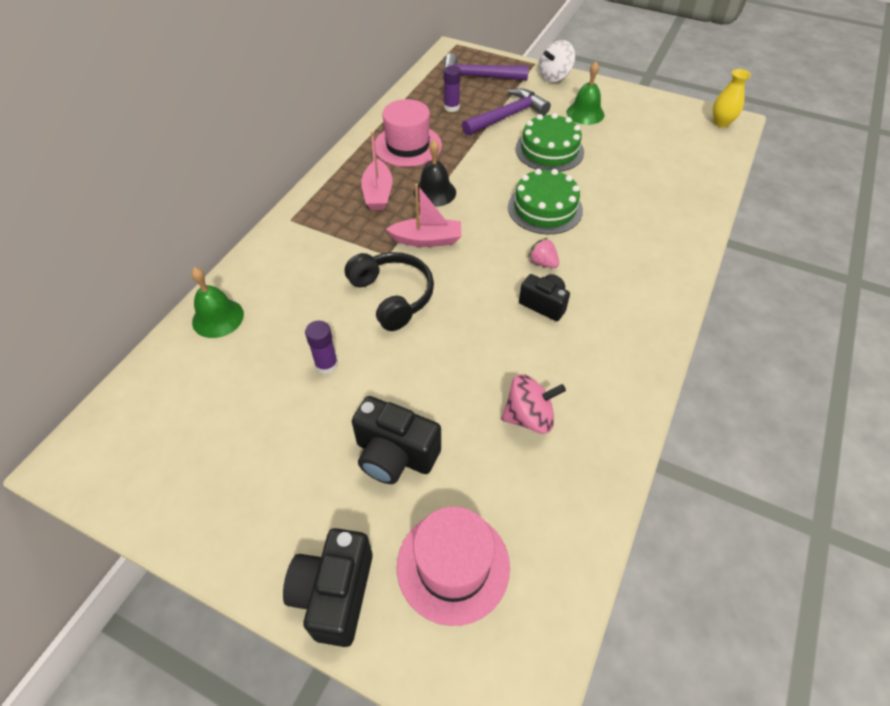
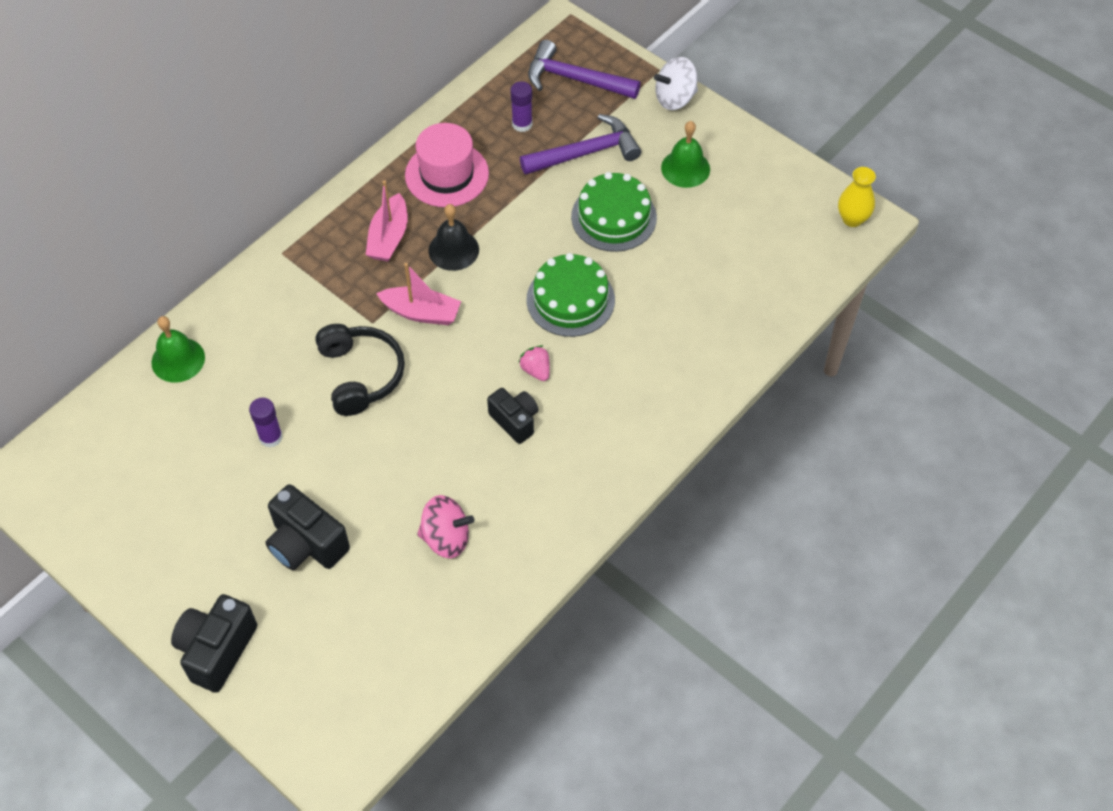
camera: 15 degrees right, 5 degrees up
(453, 566) = (323, 653): pink hat -> none

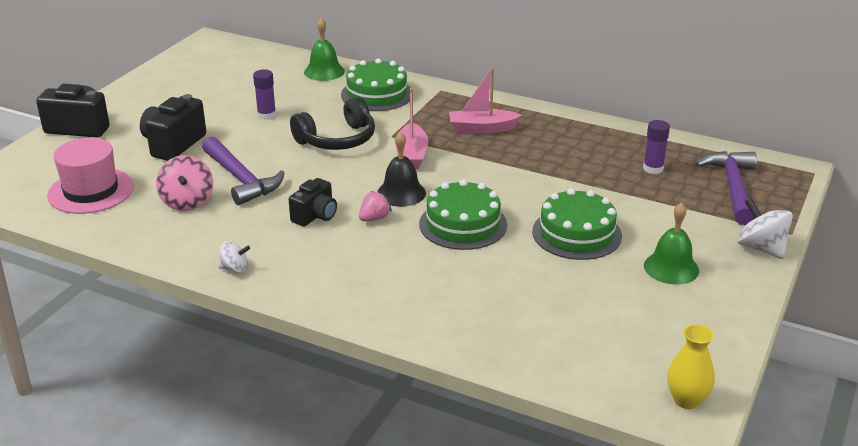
camera: 75 degrees right, 25 degrees down
(265, 316) = (377, 94): none -> green cake
(447, 174) = (566, 142): pink hat -> pink hat (91, 191)
(453, 250) = (486, 158): black bell -> black bell (401, 193)
(585, 153) = (645, 206): purple hammer -> purple hammer (241, 179)
(590, 504) = (235, 269): none -> white spinning top

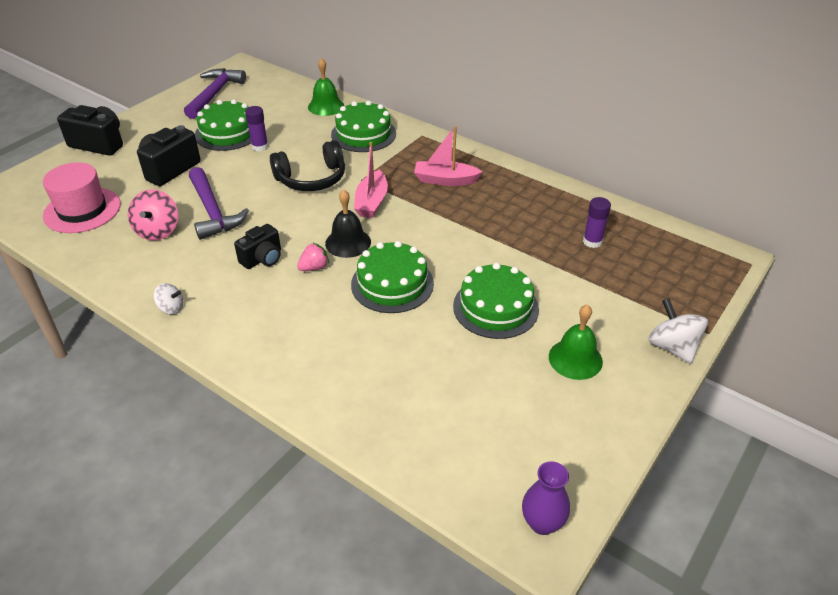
camera: 10 degrees right, 10 degrees up
(224, 105) = (227, 132): none -> green cake
(686, 400) = (542, 523): yellow vase -> purple vase
(732, 187) = (664, 272): purple hammer -> purple hammer (214, 94)

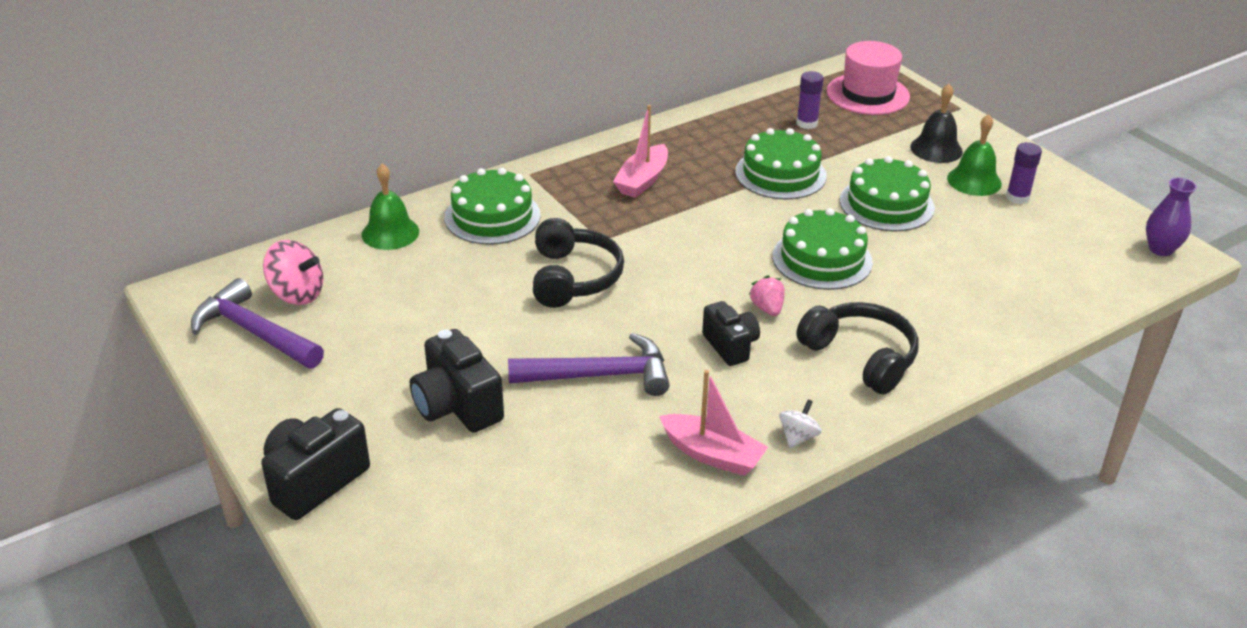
camera: 70 degrees left, 5 degrees down
(82, 210) = (514, 512): pink hat -> pink hat (868, 94)
(158, 231) = (617, 433): pink spinning top -> pink spinning top (297, 294)
(227, 132) = (392, 334): green cake -> green cake (780, 174)
(260, 147) = (457, 309): purple glue stick -> purple glue stick (1017, 197)
(272, 325) = (861, 357): none -> black headphones
(348, 242) = (730, 275): black bell -> black bell (936, 149)
(371, 202) = (656, 241): pink boat -> pink boat (712, 454)
(672, 347) = (973, 129): white spinning top -> none

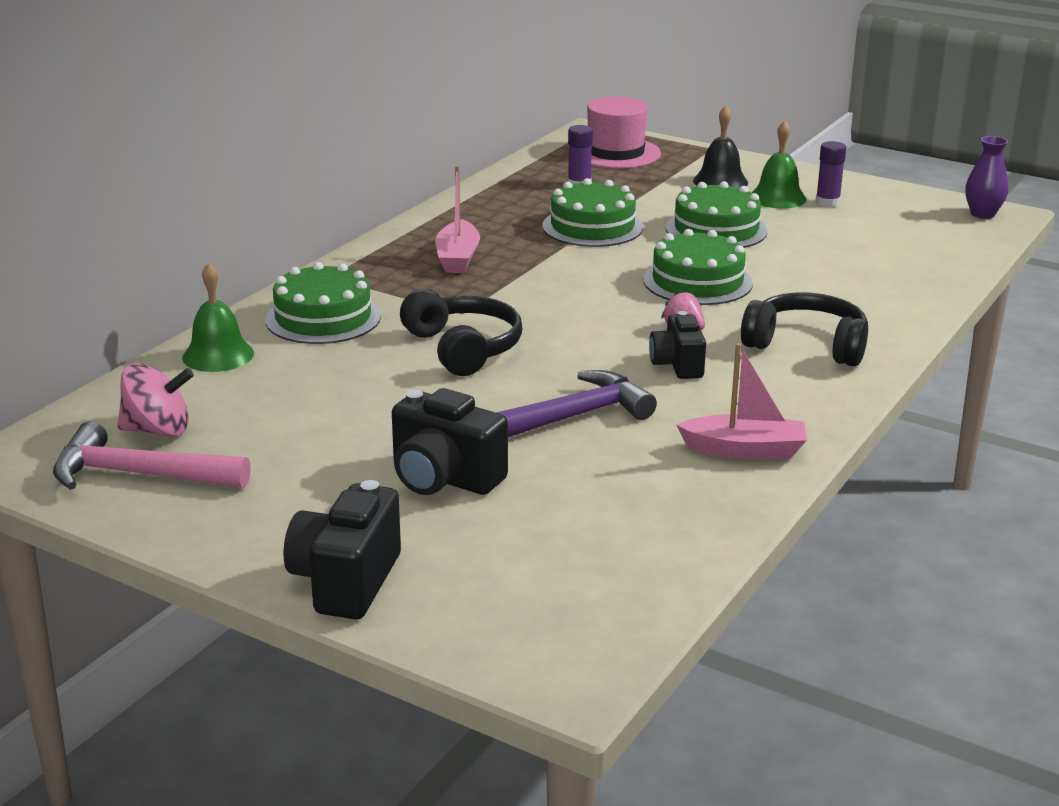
camera: 25 degrees left, 10 degrees down
(254, 333) = (139, 475): purple hammer -> pink hammer
(730, 346) = (677, 365): black camera -> black camera turned 135 degrees counterclockwise
(798, 437) = (810, 416): white spinning top -> none

